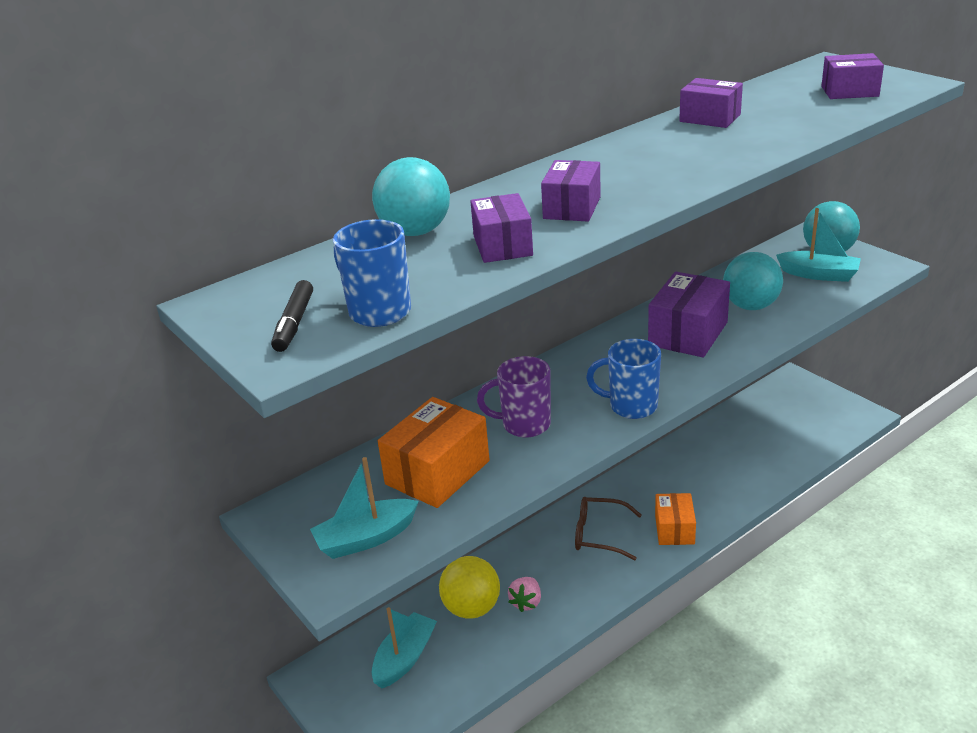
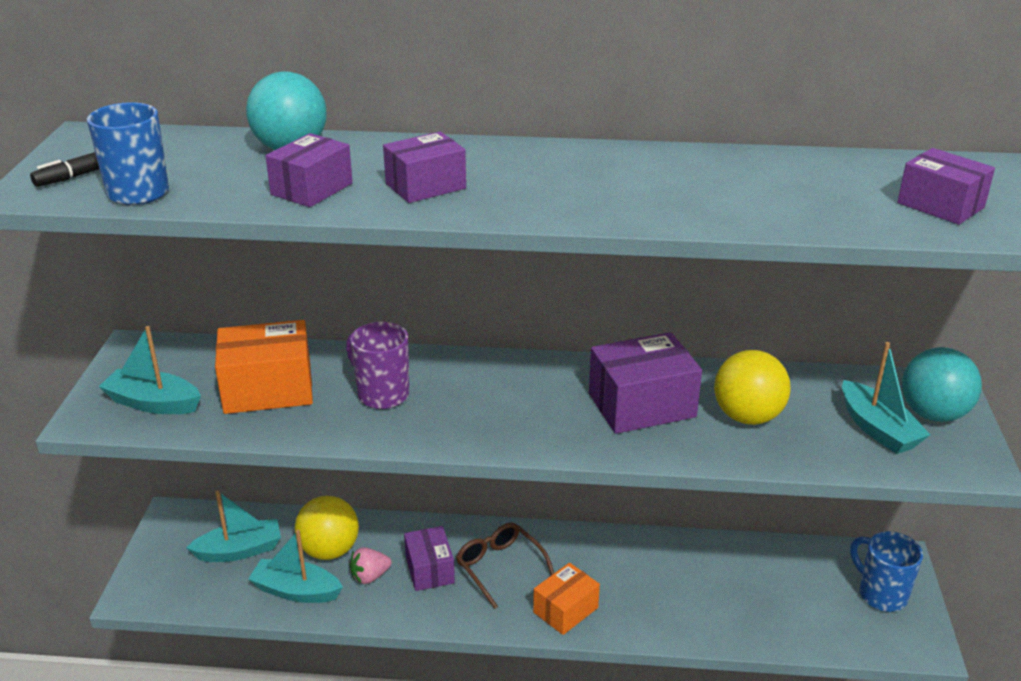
camera: 40 degrees right, 0 degrees up
(490, 650) = (296, 591): none -> turquoise boat
(631, 406) = (481, 434): blue mug -> blue mug (881, 594)
(710, 118) = (730, 166): purple box -> purple box (430, 569)
(750, 306) = (747, 416): turquoise ball -> yellow ball

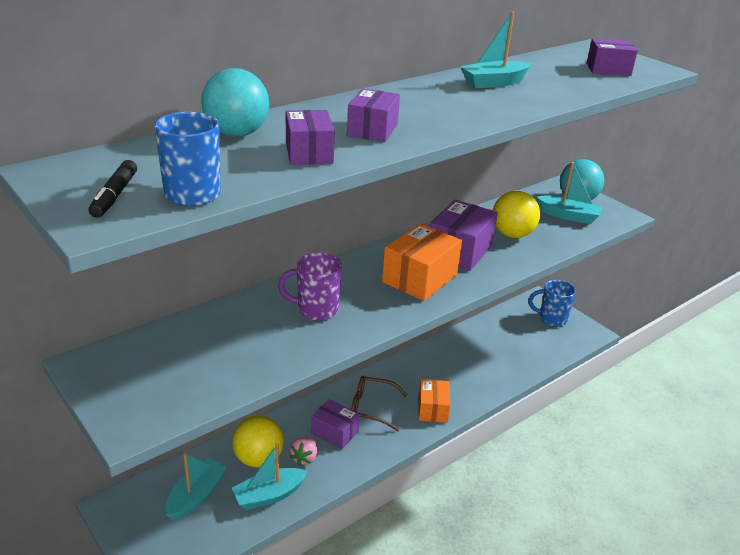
camera: 45 degrees left, 0 degrees up
(153, 403) = (166, 392): turquoise boat -> turquoise boat (494, 83)
(268, 389) = (237, 342): orange box -> orange box (420, 278)

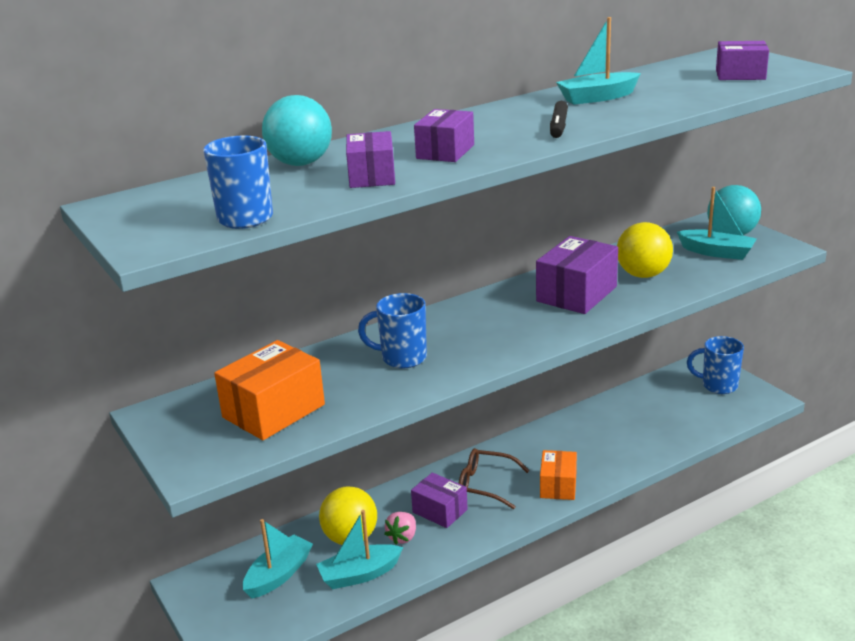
camera: 10 degrees right, 5 degrees down
(115, 195) = (170, 223): black marker -> black marker (558, 126)
(316, 310) = (402, 358): purple mug -> blue mug
(420, 278) = (524, 323): orange box -> orange box (273, 411)

